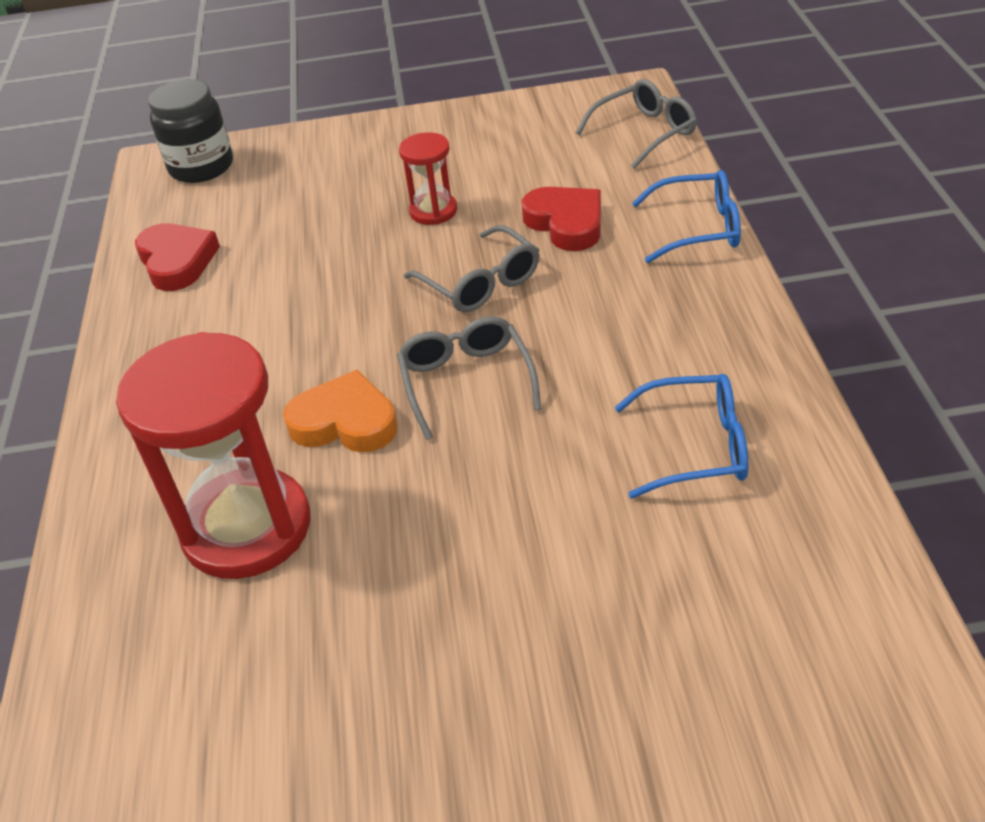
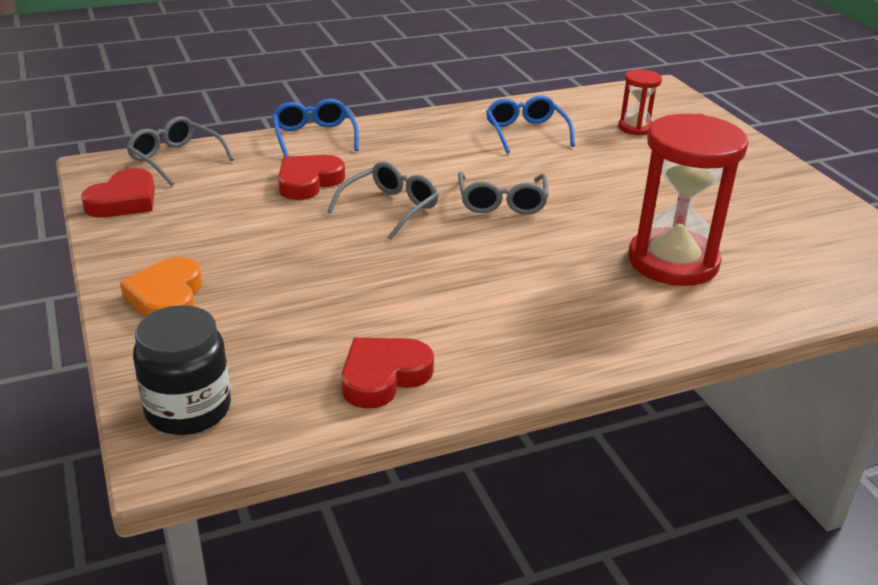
camera: 110 degrees left, 10 degrees down
(345, 422) = (560, 241): orange heart -> orange heart (167, 297)
(433, 211) = (290, 240): red hourglass -> red hourglass (635, 128)
(466, 382) = (502, 202): grey glasses -> grey glasses turned 60 degrees counterclockwise
(551, 111) = (124, 201): none -> red heart

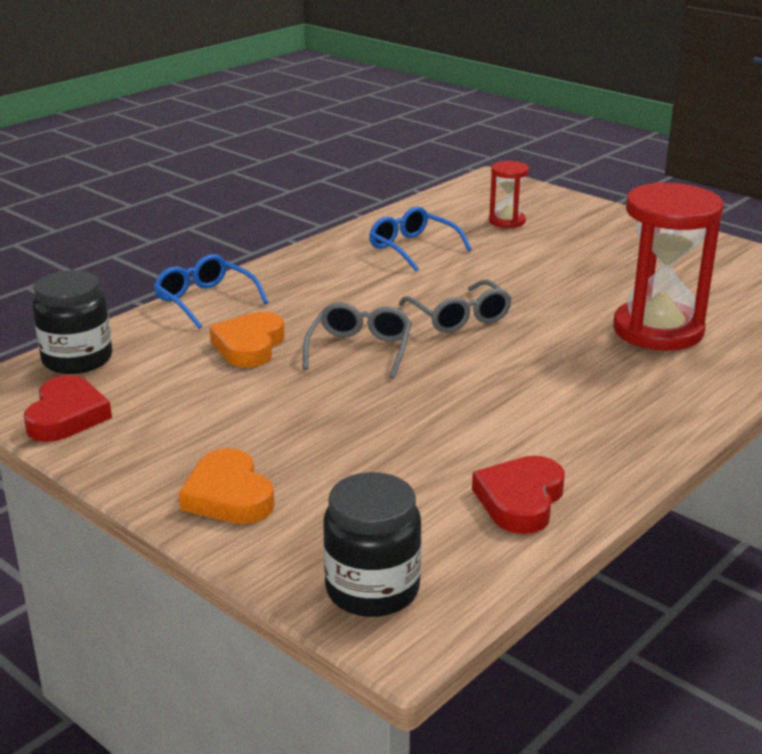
camera: 25 degrees left, 5 degrees down
(176, 159) = (77, 359): grey glasses -> black jar
(308, 182) = (249, 346): red heart -> orange heart

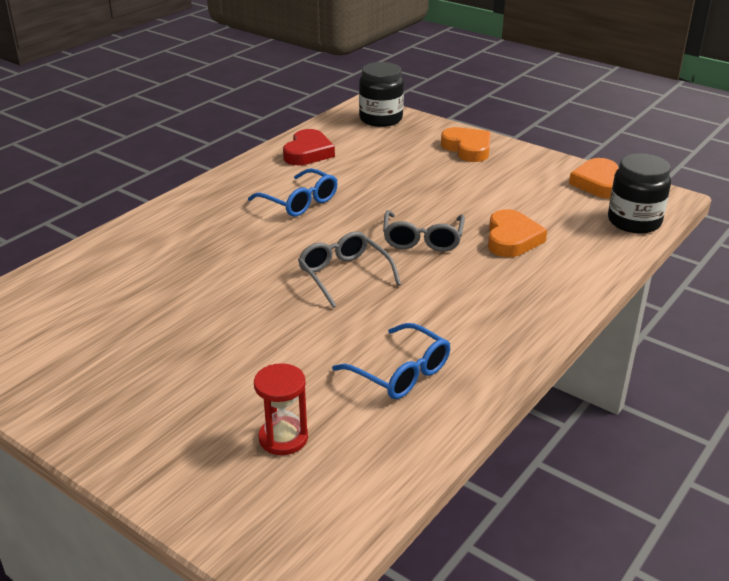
camera: 175 degrees right, 5 degrees up
(66, 416) = (598, 183): red heart -> orange heart
(206, 301) = (580, 283): blue glasses -> blue glasses (299, 202)
(658, 330) = (172, 270): red hourglass -> none

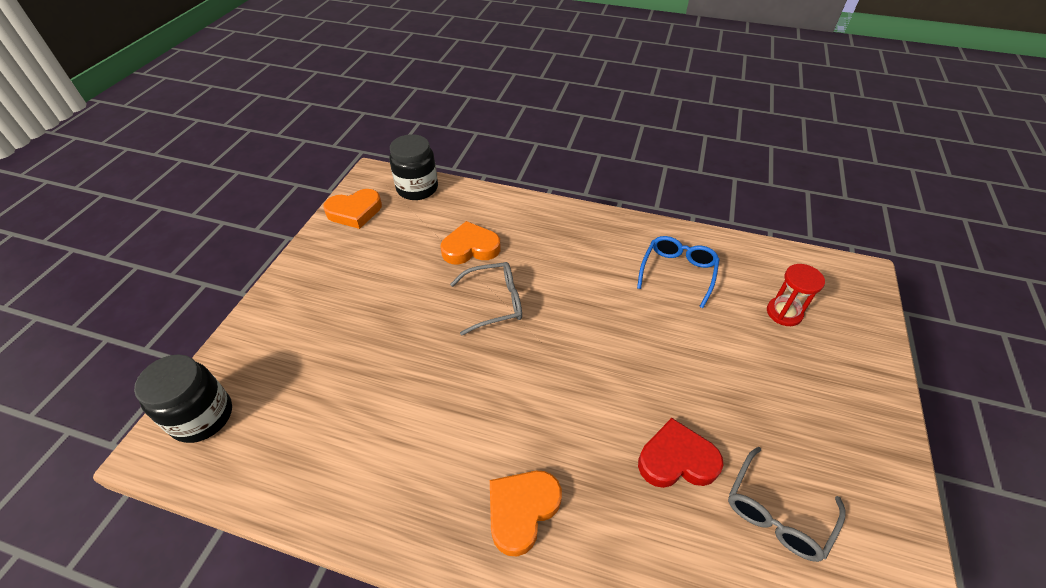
camera: 110 degrees left, 15 degrees up
(299, 202) = (457, 428): blue glasses -> none
(308, 153) = (321, 468): red heart -> red heart (676, 459)
(344, 275) = (579, 340): grey glasses -> grey glasses (777, 512)
(467, 148) = (291, 310): orange heart -> orange heart (522, 510)

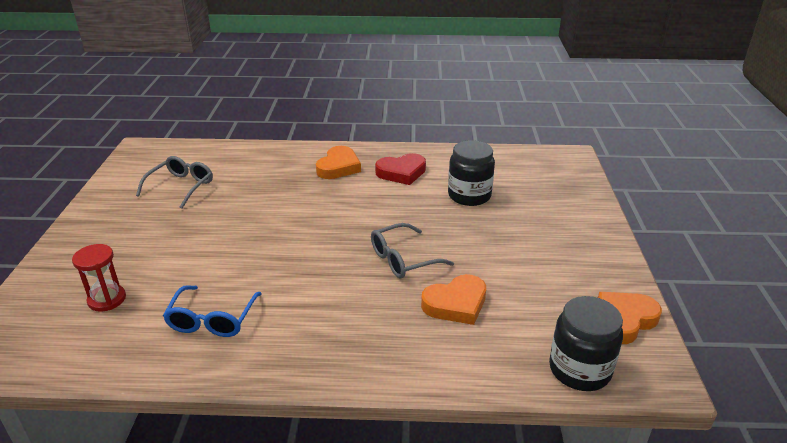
camera: 165 degrees right, 15 degrees down
(202, 416) = (563, 169): black jar -> black jar (469, 195)
(676, 459) = (240, 197): red heart -> red heart (401, 172)

